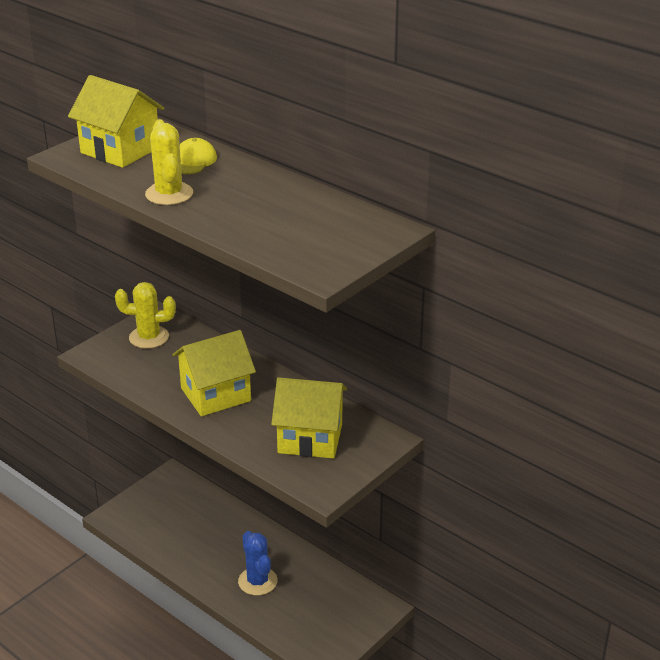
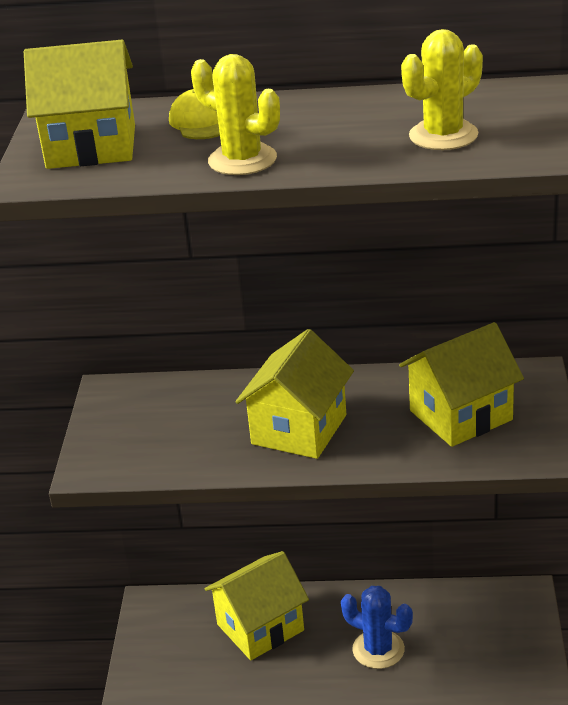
camera: 35 degrees left, 0 degrees up
(149, 337) = (133, 415): yellow cactus -> yellow cactus (443, 135)
(211, 526) = (260, 627): none -> yellow house

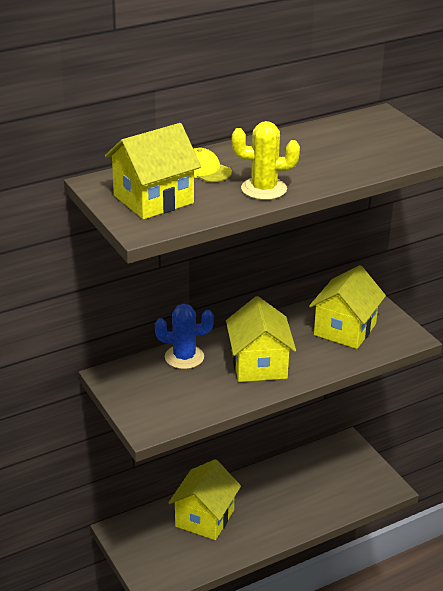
camera: 35 degrees left, 0 degrees up
(378, 649) = (288, 504): blue cactus -> blue cactus (184, 357)
(443, 135) = (362, 152): yellow cactus -> none

